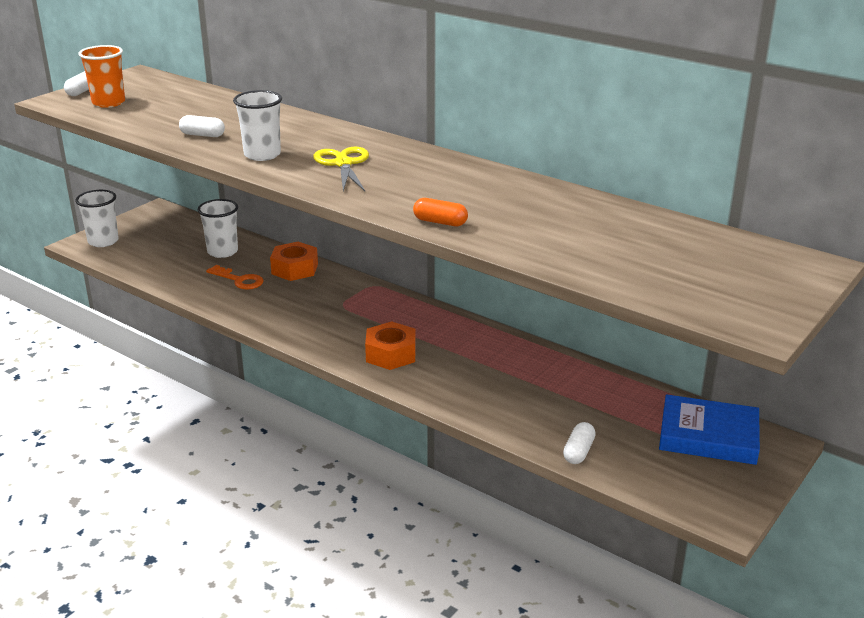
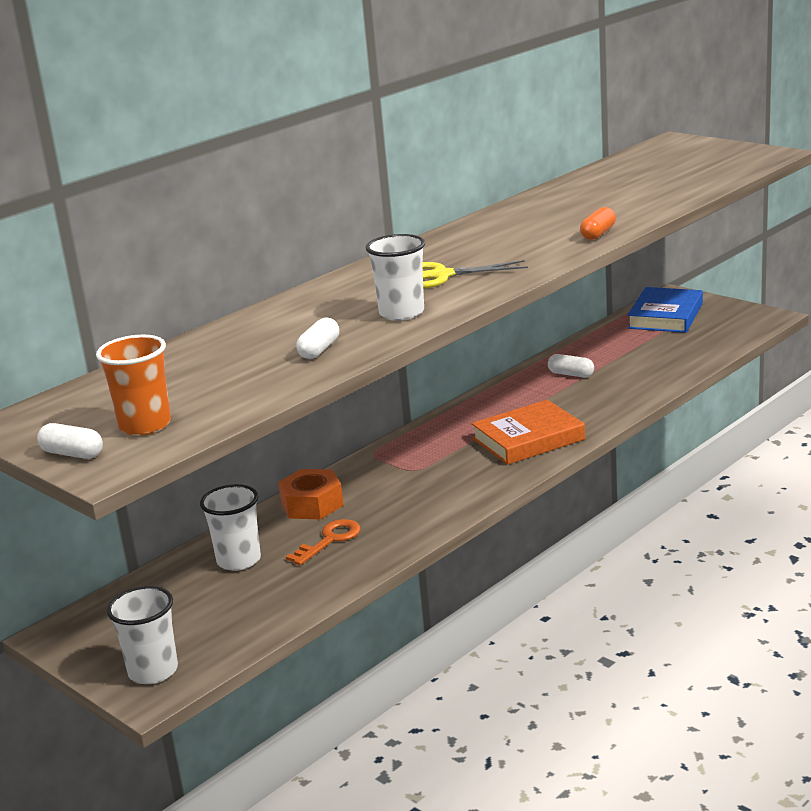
camera: 80 degrees left, 5 degrees down
(391, 354) = (528, 439): orange nut -> orange book
(578, 451) = (692, 360): white capsule -> white capsule (571, 374)

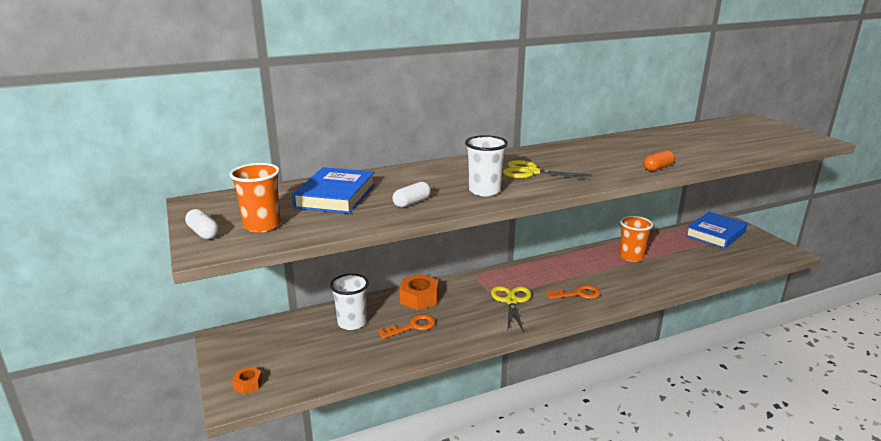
camera: 20 degrees right, 0 degrees up
(153, 671) = (248, 384): white cup -> orange nut
(204, 367) = (336, 196): none -> blue book
(445, 472) = (511, 301): none -> yellow scissors
(528, 439) = (578, 294): orange book -> orange key
(571, 374) = (631, 257): white capsule -> orange cup

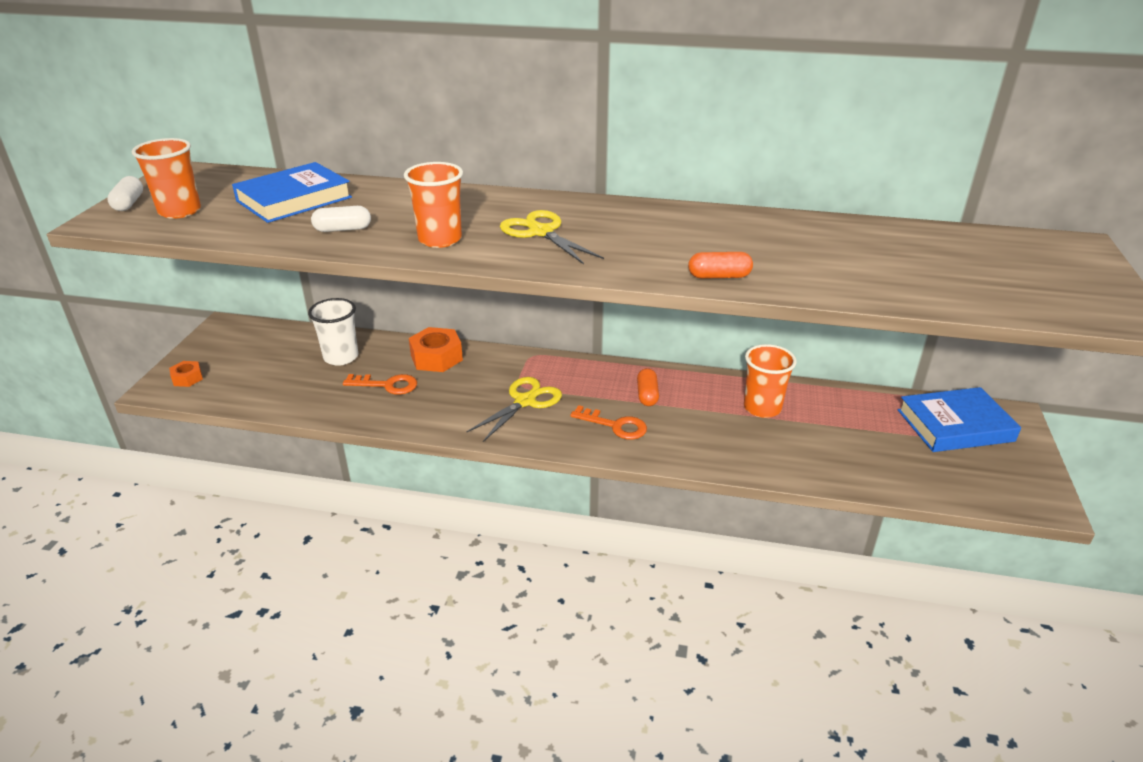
camera: 35 degrees right, 10 degrees up
(484, 191) = (440, 239): white cup -> orange cup
(569, 272) = (647, 395): none -> orange capsule

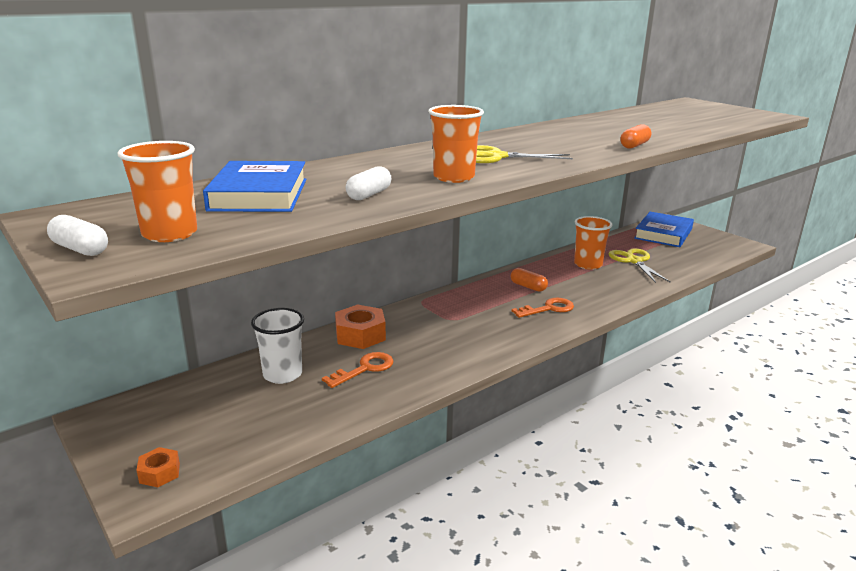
camera: 50 degrees left, 10 degrees down
(525, 401) = (475, 325): yellow scissors -> yellow scissors (634, 261)

